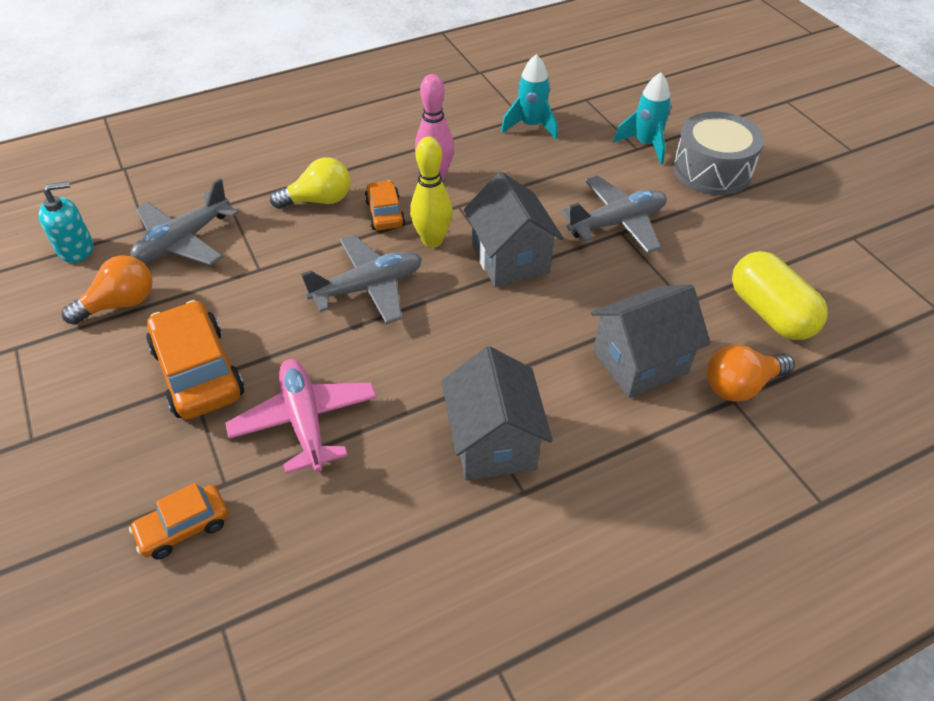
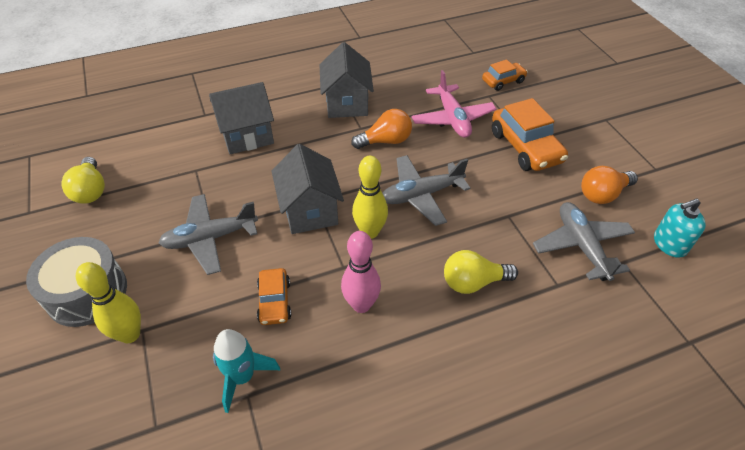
camera: 175 degrees left, 0 degrees up
(183, 241) = (581, 246): grey plane -> grey plane turned 60 degrees counterclockwise
(385, 213) = (410, 263): orange car -> orange car (274, 301)
(646, 145) = (130, 334): turquoise rocket -> yellow bowling pin
(740, 385) = (195, 121): orange light bulb -> orange light bulb (386, 141)
(770, 313) = (143, 159): yellow capsule -> none
(802, 266) = (91, 190): none -> yellow light bulb

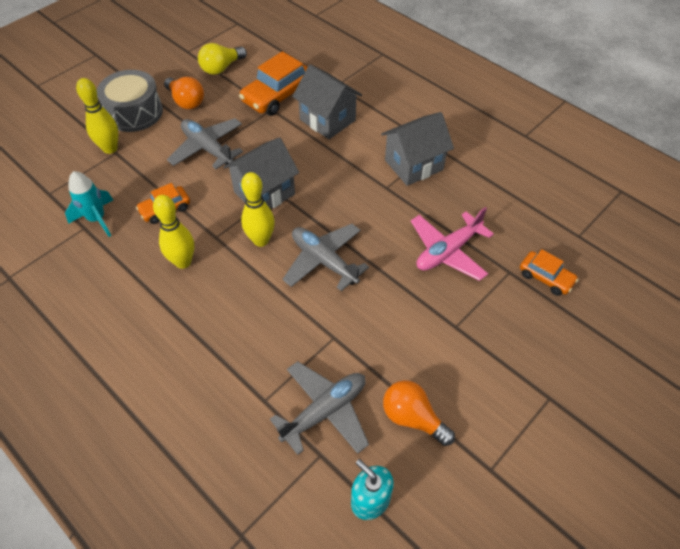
camera: 65 degrees right, 5 degrees up
(361, 305) = (183, 262): pink bowling pin -> yellow bowling pin
(386, 141) = (380, 211): orange light bulb -> orange light bulb (186, 101)
(473, 282) = (238, 331): yellow light bulb -> none
(525, 147) = (444, 327): orange car -> orange car (277, 96)

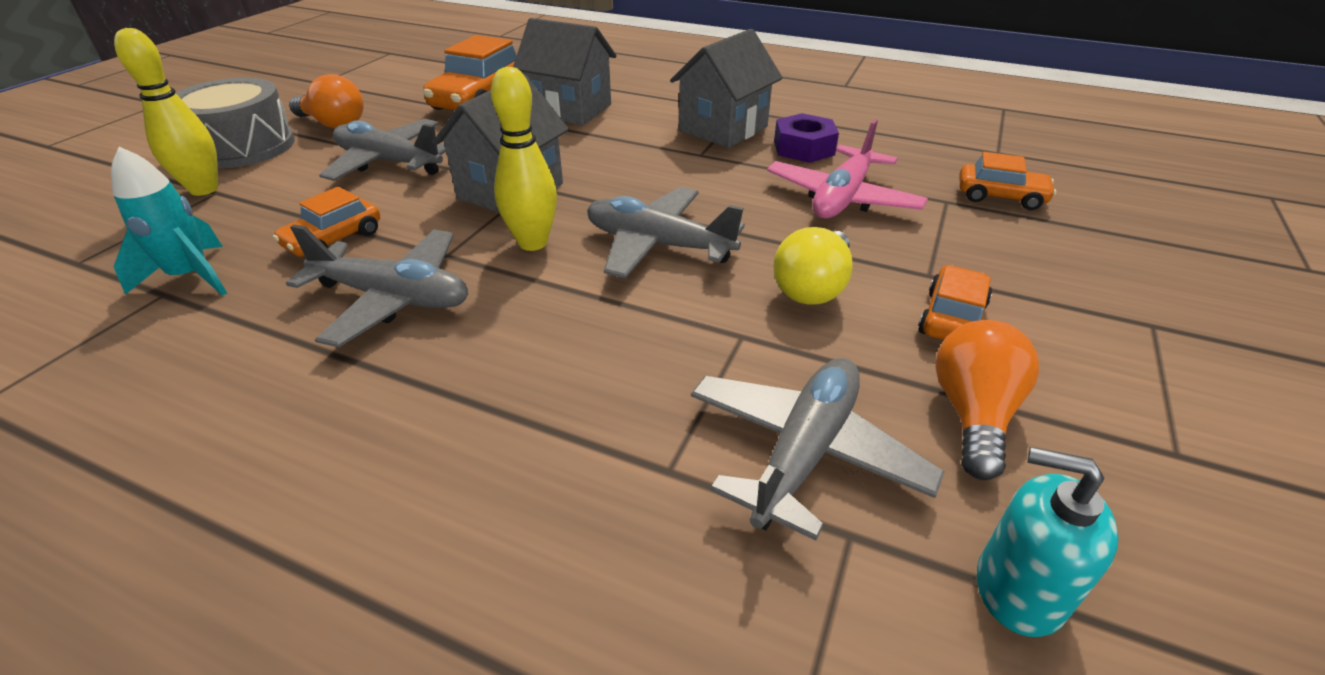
camera: 20 degrees left, 15 degrees down
(183, 262) = (394, 298): yellow bowling pin -> grey plane
(221, 68) = (381, 89): yellow light bulb -> yellow light bulb (813, 287)
(412, 418) = (972, 414): orange light bulb -> orange light bulb turned 90 degrees clockwise
(445, 360) = (952, 318): none -> orange car
(453, 198) = (803, 148): none -> purple nut

